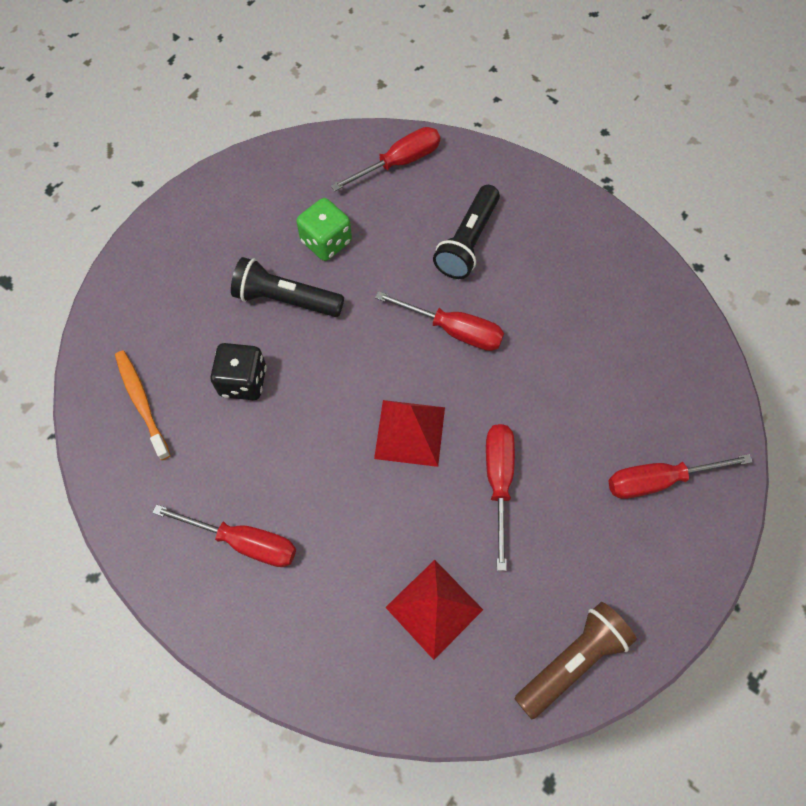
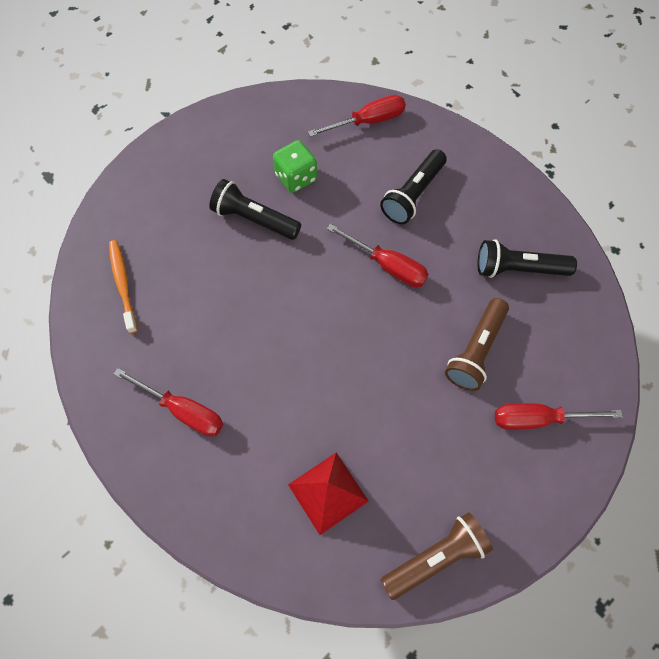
camera: 10 degrees right, 0 degrees up
(243, 381) = (207, 280): black dice -> none
(410, 432) = (335, 344): red pyramid -> none
(498, 482) = (401, 397): red screwdriver -> none
(573, 413) = (475, 351): none -> brown flashlight
(604, 310) = (518, 269): none -> black flashlight

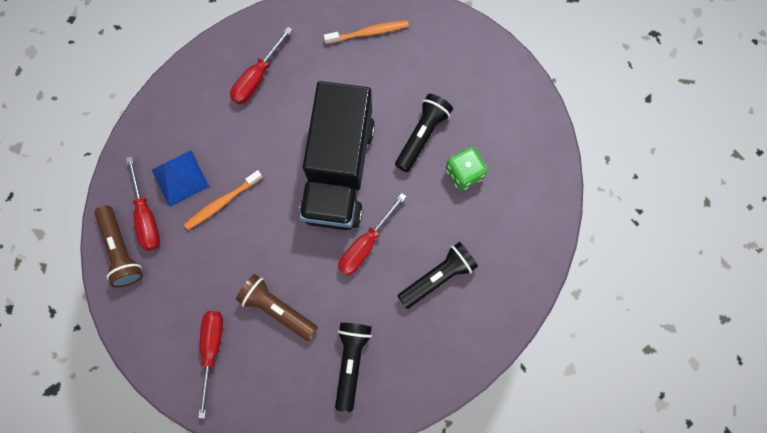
camera: 95 degrees right, 10 degrees up
(302, 301) = (339, 170): none -> black truck
(328, 492) = (180, 178): red pyramid -> blue pyramid
(355, 432) = (222, 202): none -> orange toothbrush
(368, 121) = (525, 245): red screwdriver -> red screwdriver (146, 216)
(413, 195) = (438, 277): black flashlight -> black flashlight turned 105 degrees clockwise

